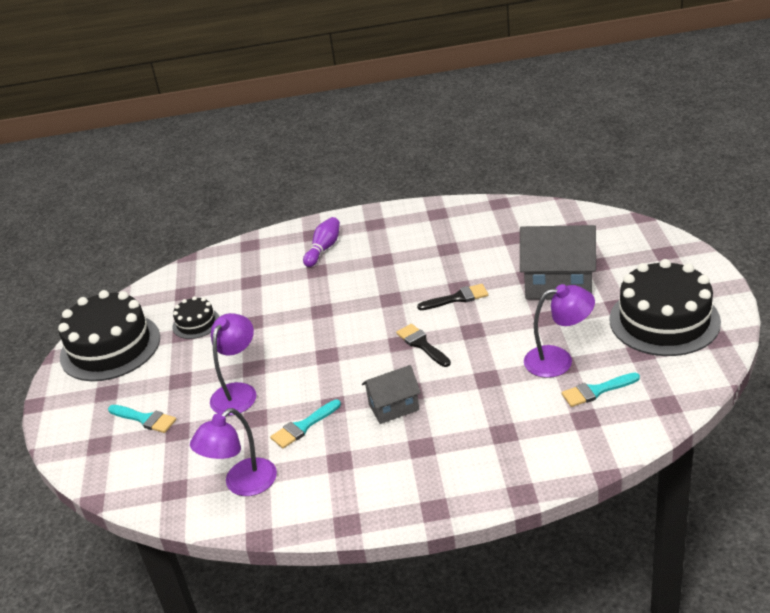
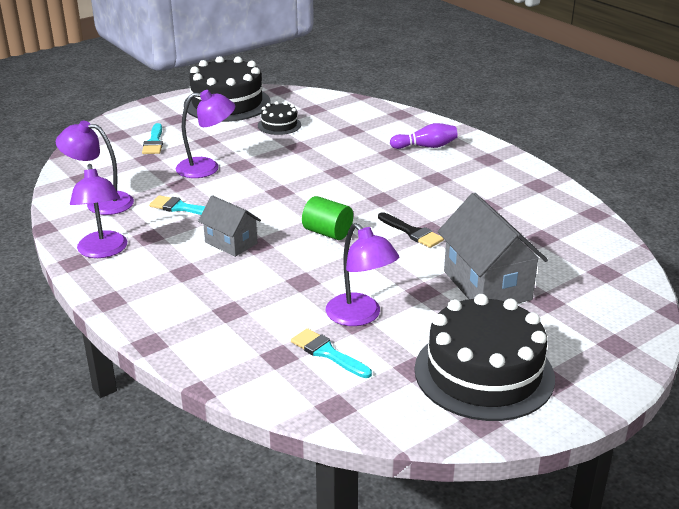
camera: 55 degrees right, 5 degrees down
(342, 499) = (103, 251): none -> purple lamp
(422, 344) = (327, 233): black brush -> green cylinder

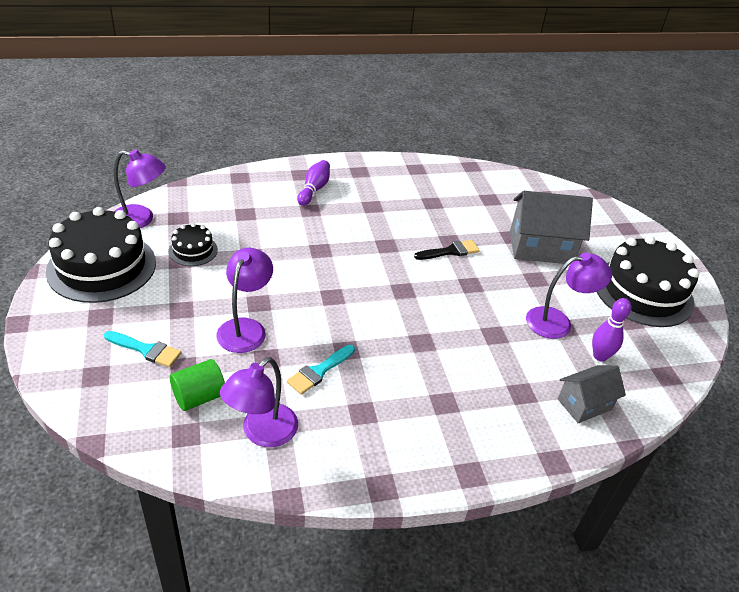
camera: 70 degrees left, 10 degrees up
(103, 251) = (372, 456): purple lamp -> purple lamp (141, 219)
(231, 243) = (409, 357): grey house -> grey house (584, 404)
(327, 233) = (425, 294): green cylinder -> green cylinder (199, 397)
(327, 353) = (600, 356): turquoise brush -> purple bowling pin

